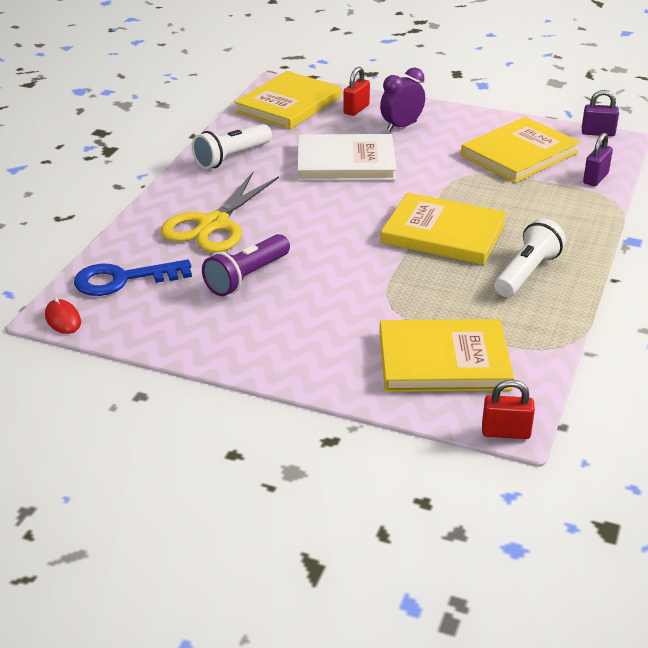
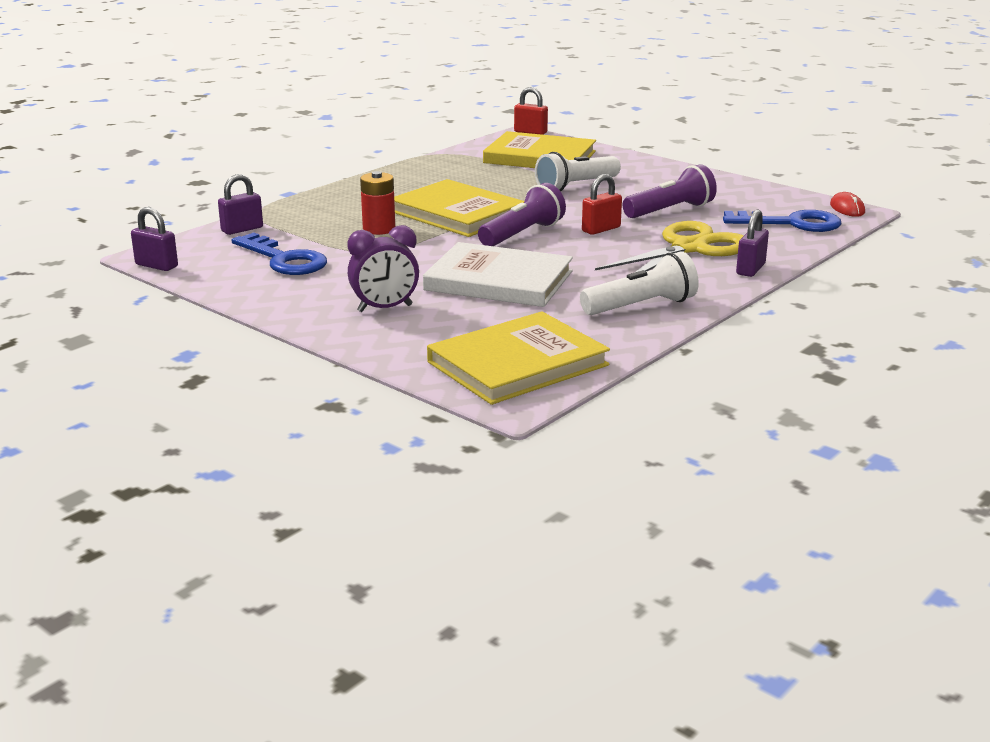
camera: 160 degrees left, 10 degrees down
(157, 208) = (750, 269): none -> purple padlock
(356, 109) = (422, 340): red padlock -> red padlock (601, 229)
(364, 216) = (522, 234): none -> purple flashlight
(488, 199) = (379, 229): none -> red battery
(519, 154) = (284, 260): yellow book -> blue key
(526, 273) = (417, 184): white flashlight -> white flashlight (576, 186)

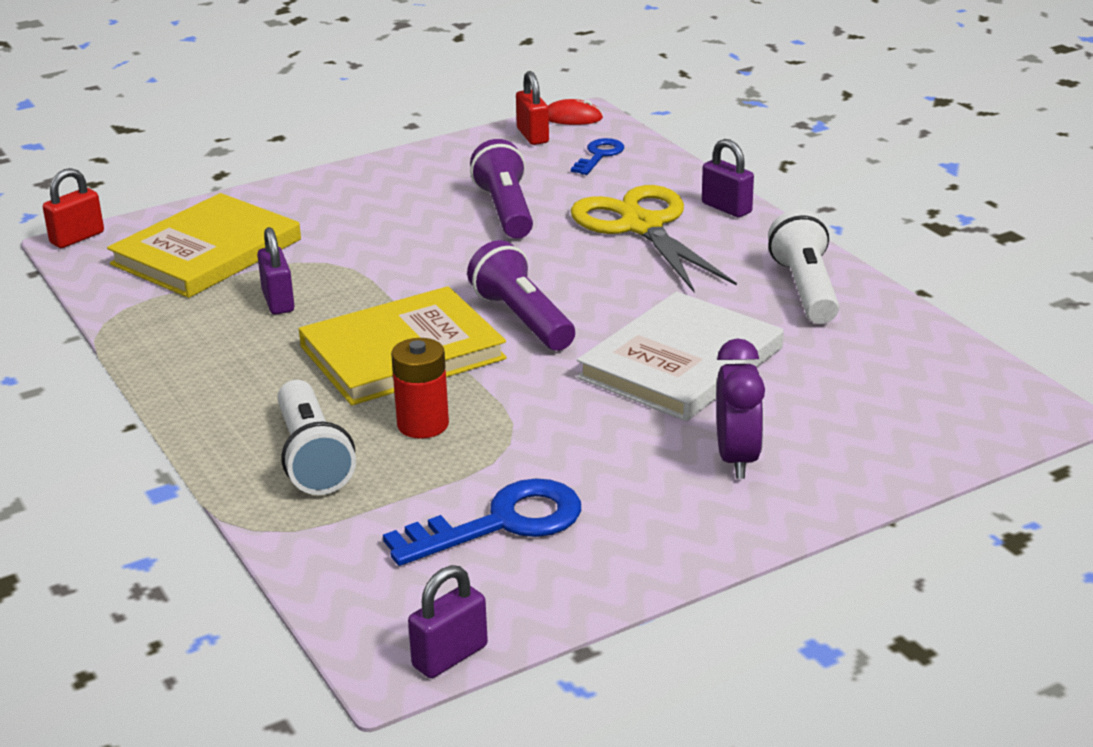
camera: 70 degrees left, 5 degrees up
(242, 229) = (330, 552): purple padlock -> purple padlock (278, 301)
(517, 363) = (942, 392): yellow book -> none
(576, 186) = (360, 250): white flashlight -> white flashlight (312, 457)
(601, 229) = (541, 265): red padlock -> red padlock (532, 136)
(791, 223) = (599, 155): blue key -> blue key, size x0.58

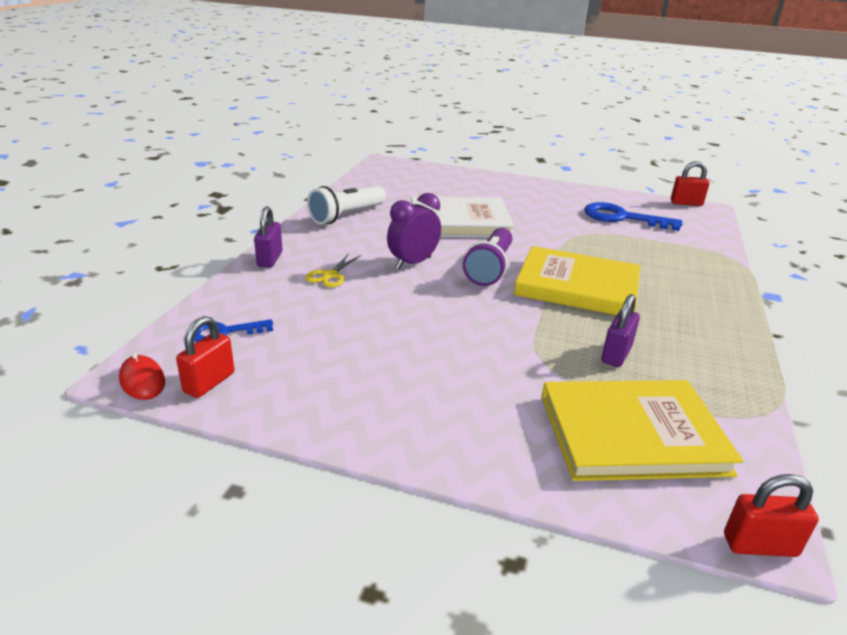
camera: 135 degrees left, 0 degrees up
(312, 457) = (681, 268): white flashlight -> none
(423, 424) = (611, 255): red battery -> none
(450, 656) = (686, 203): purple padlock -> red padlock
(505, 211) = (371, 330): purple flashlight -> none
(641, 226) = (330, 275): yellow scissors -> yellow scissors, size x0.44
(737, 459) = (505, 195): purple clock -> purple clock (413, 263)

